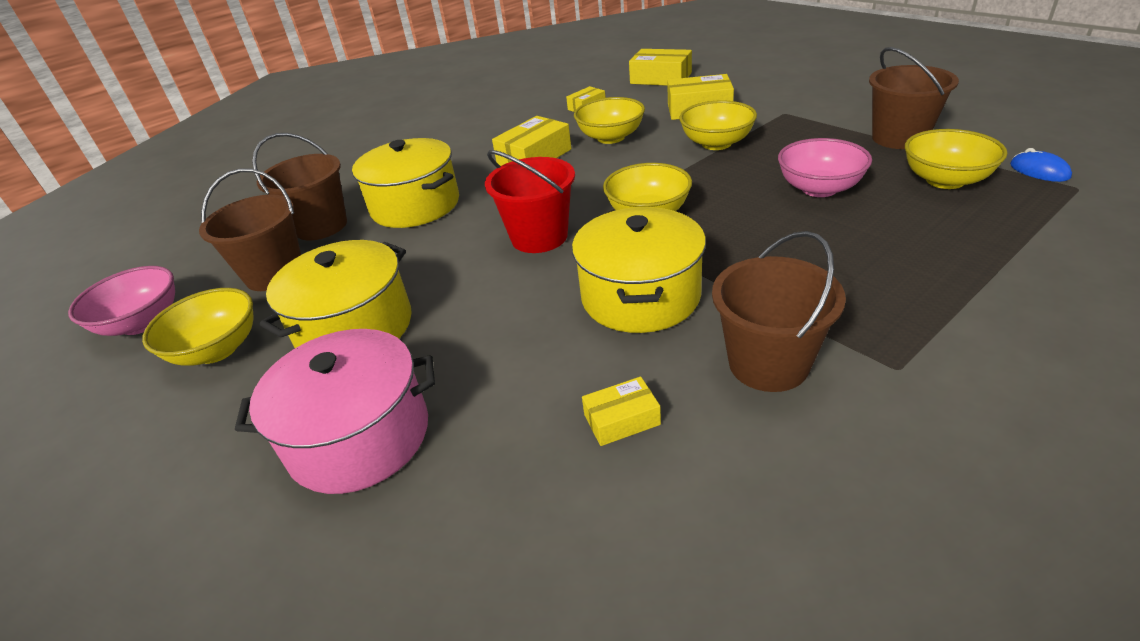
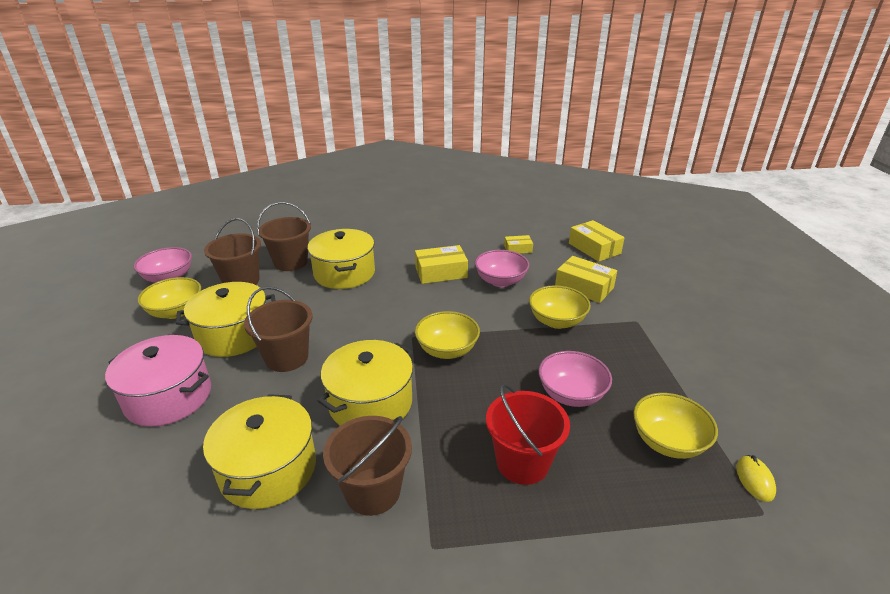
camera: 30 degrees right, 5 degrees down
(539, 237) = (373, 331): red bucket -> red bucket (522, 462)
(611, 137) = (500, 281): yellow bowl -> pink bowl
(622, 419) = (268, 469): yellow box -> yellow pot
(899, 138) = (689, 388): brown bucket -> brown bucket (286, 357)
(1039, 171) = (754, 480): blue mouse -> yellow mouse

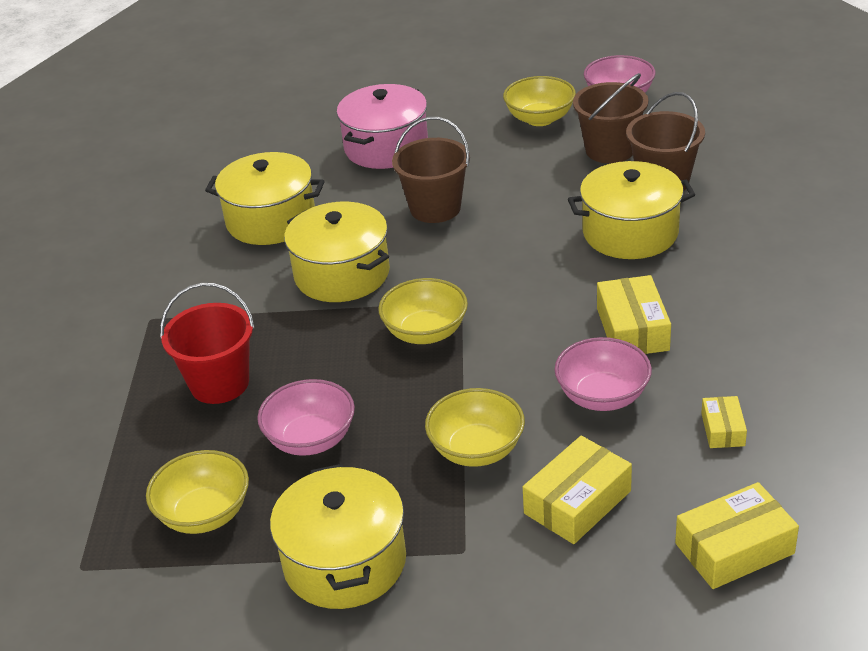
camera: 100 degrees right, 5 degrees up
(234, 335) = (486, 166): yellow pot -> yellow pot (345, 561)
(373, 491) = (223, 282): brown bucket -> none
(754, 480) = (122, 579): yellow mouse -> none

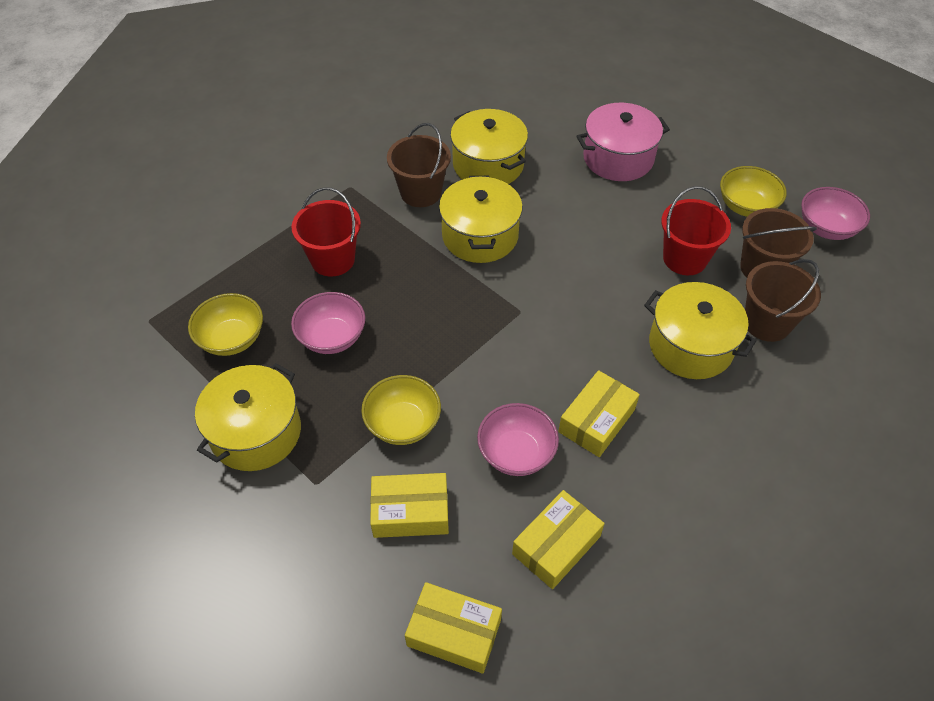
camera: 40 degrees right, 15 degrees up
(425, 332) = (475, 317): yellow bowl -> none
(435, 208) = (591, 228): brown bucket -> brown bucket (421, 192)
(542, 180) = (685, 259): none -> red bucket
(722, 429) = (556, 545): yellow box -> yellow box, size x1.74

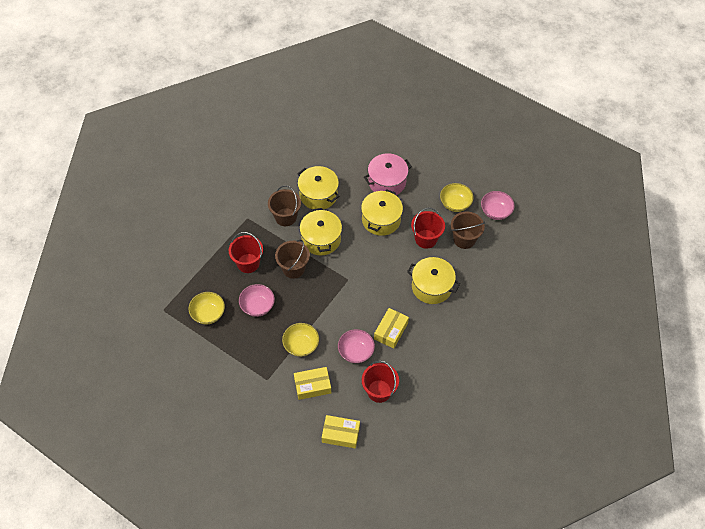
camera: 10 degrees left, 5 degrees up
(256, 432) = (233, 359): yellow pot -> yellow pot (381, 220)
(556, 545) = (379, 391): yellow box -> red bucket
(767, 323) = (467, 269): brown bucket -> brown bucket (293, 268)

